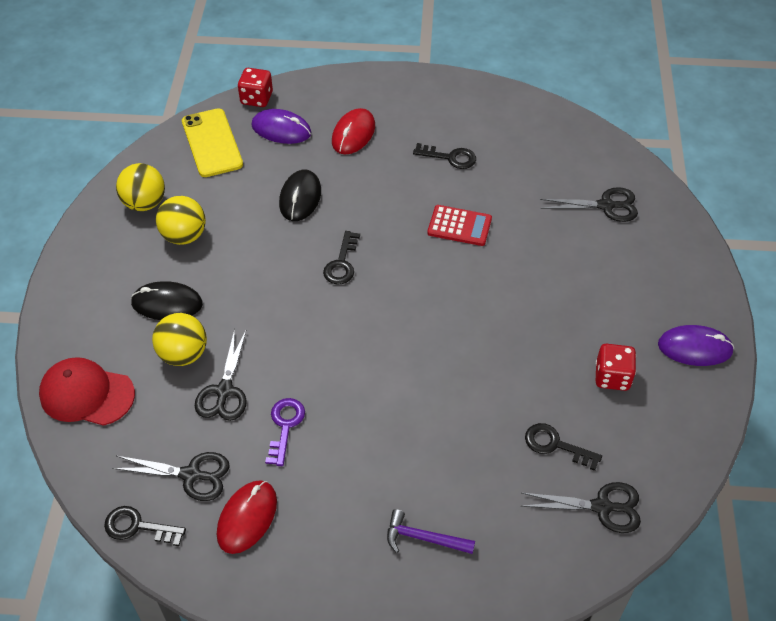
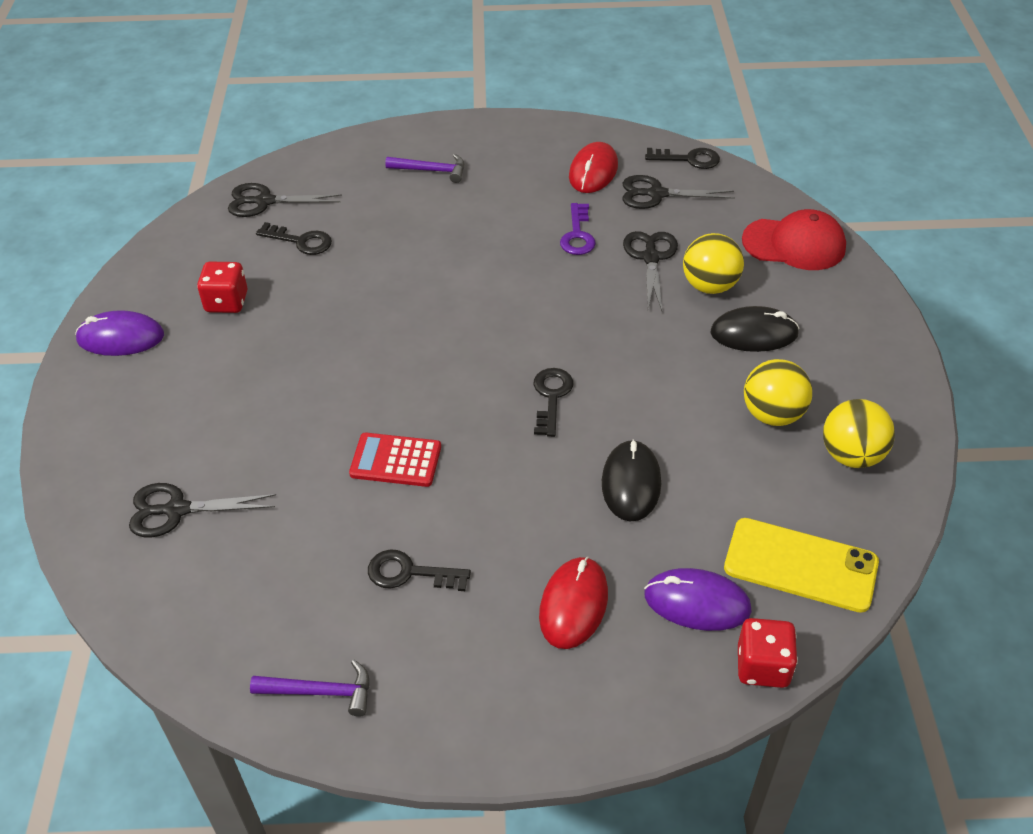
camera: 175 degrees right, 5 degrees down
(212, 143) = (800, 565): yellow phone -> yellow phone turned 45 degrees counterclockwise
(499, 106) = (320, 692): none -> purple hammer

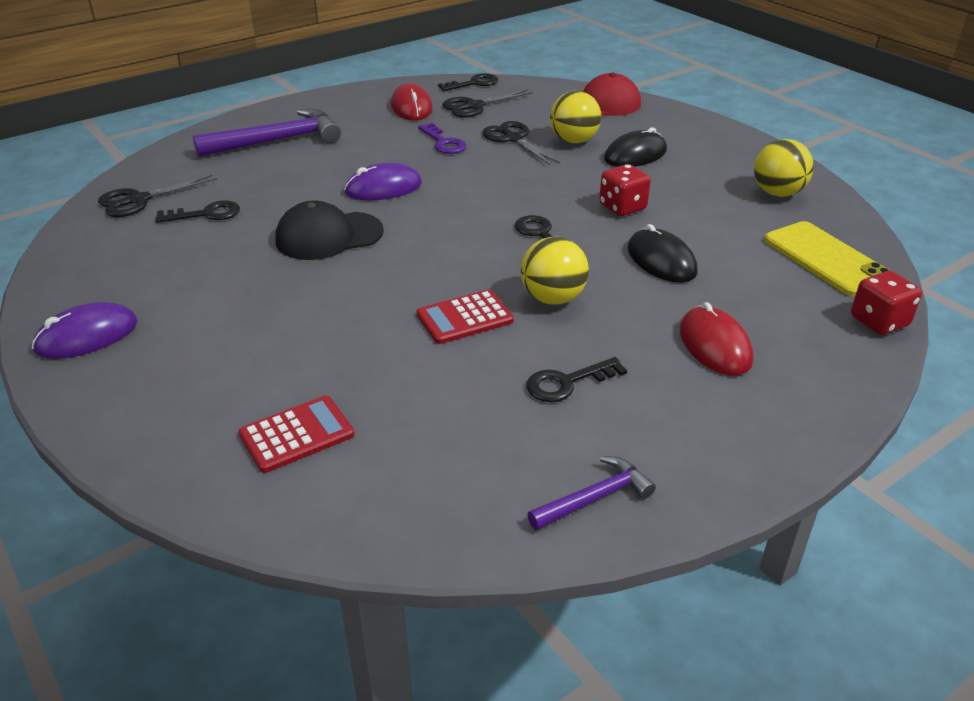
camera: 35 degrees left, 10 degrees down
(177, 510) = (297, 434): black scissors -> red calculator
(226, 302) = (177, 274): red dice -> red dice (622, 207)
(372, 312) = (329, 236): none -> black cap
(431, 170) = (277, 141): purple hammer -> purple hammer, size x1.83
(697, 602) = (792, 306): purple mouse -> purple mouse (383, 188)
(772, 414) = (703, 190): yellow ball -> yellow ball (553, 298)
(800, 565) = (826, 259): yellow phone -> yellow phone turned 75 degrees clockwise

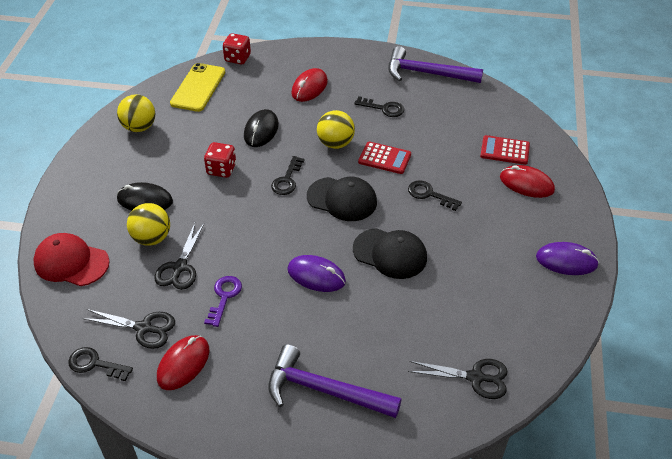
camera: 135 degrees left, 10 degrees up
(206, 214) = (442, 327): black key -> black key (429, 194)
(216, 402) = (526, 184): none -> red mouse
(451, 251) = (342, 199): none -> black cap
(594, 498) = (427, 73): purple hammer -> purple hammer, size x1.83

